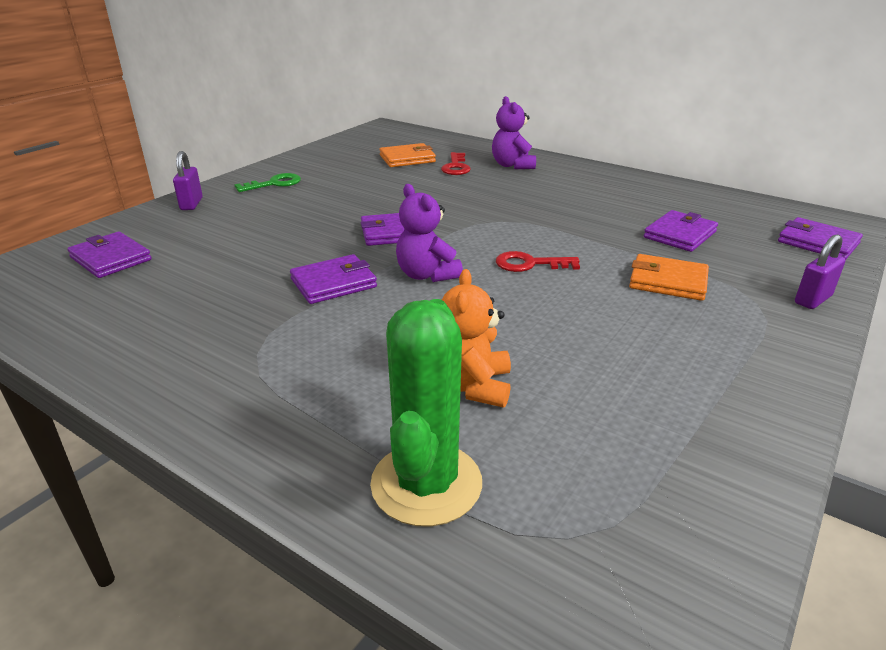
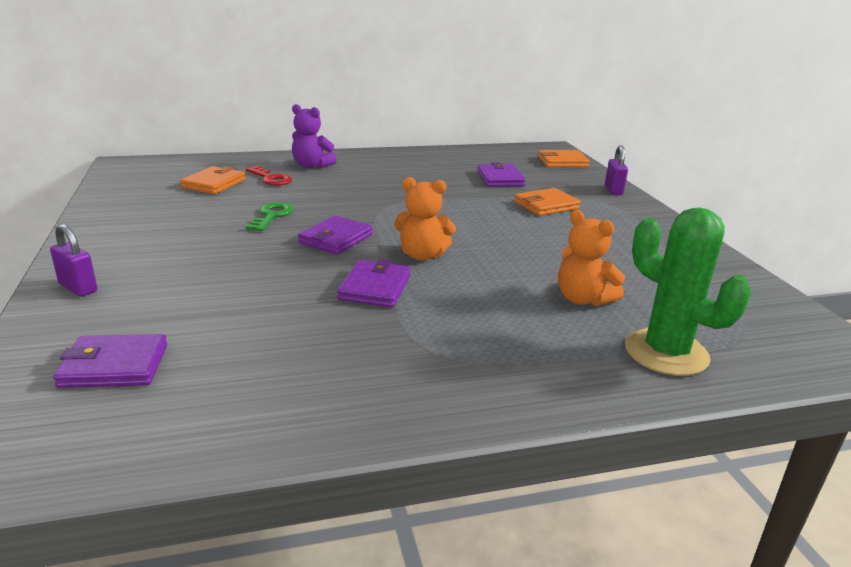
camera: 50 degrees left, 5 degrees down
(274, 184) = (130, 240): green key -> green key (272, 216)
(427, 275) = (422, 255): purple teddy bear -> orange teddy bear
(529, 264) = (464, 224): red key -> none
(818, 243) = (562, 162): purple wallet -> orange wallet

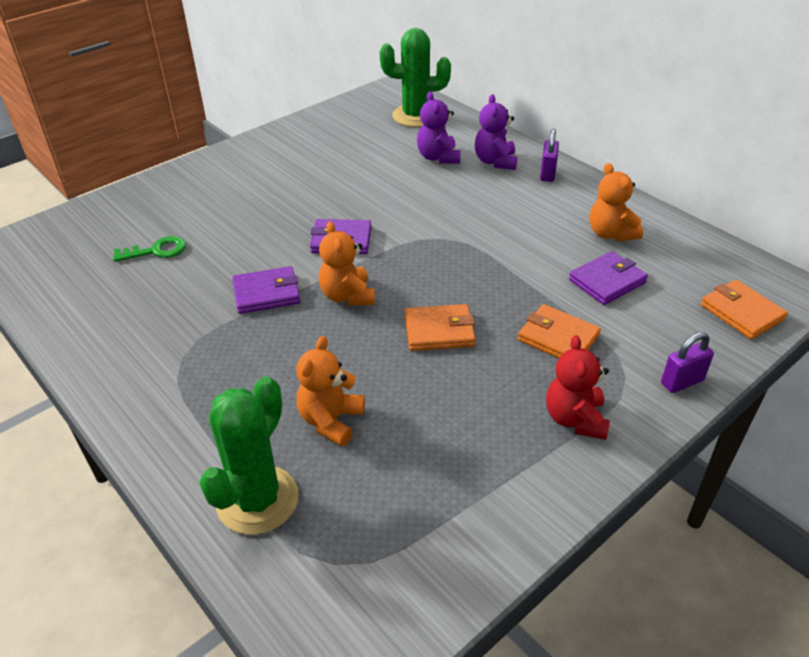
camera: 65 degrees right, 15 degrees up
(78, 288) = (182, 179): purple padlock -> purple padlock (547, 174)
(114, 366) = (101, 237): purple wallet -> none
(190, 169) = (415, 116): none -> green cactus
(214, 184) = (396, 139): orange wallet -> orange wallet (439, 331)
(271, 179) = (438, 157): red key -> purple teddy bear
(272, 216) = (358, 193): green key -> green key (157, 251)
(450, 164) = (610, 234): none -> orange teddy bear
(630, 223) = (575, 419): none -> red teddy bear

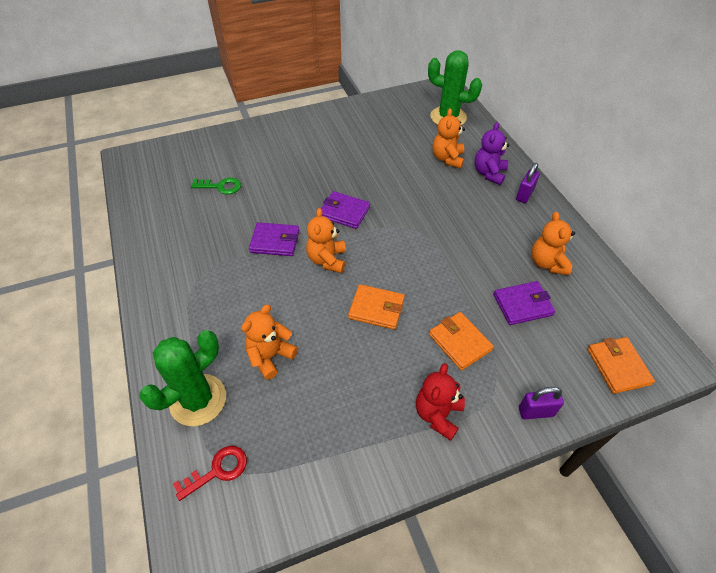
camera: 20 degrees right, 10 degrees up
(330, 571) = (218, 470): none -> red key
(438, 157) = (447, 159): purple teddy bear -> orange teddy bear

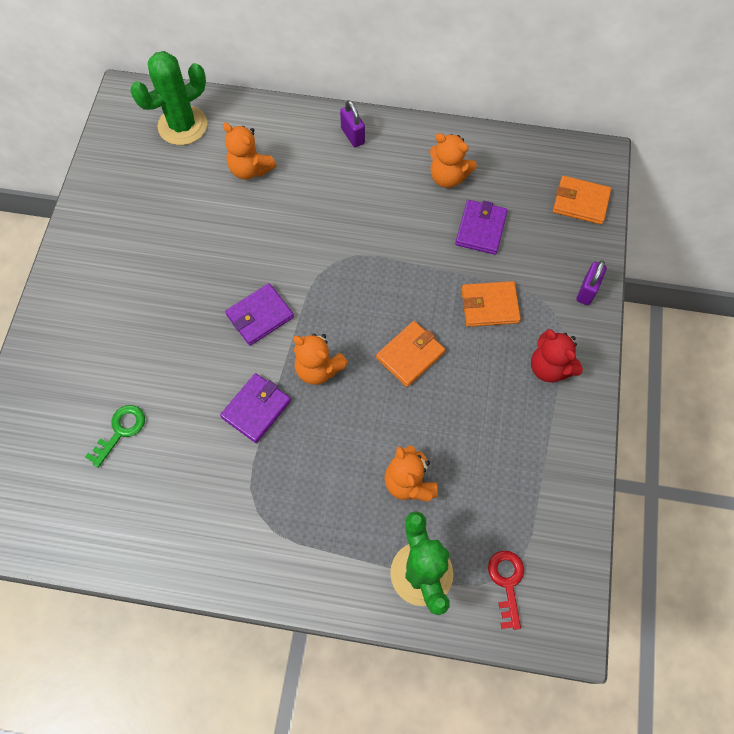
camera: 60 degrees left, 15 degrees up
(489, 173) = (300, 145): purple teddy bear -> none

